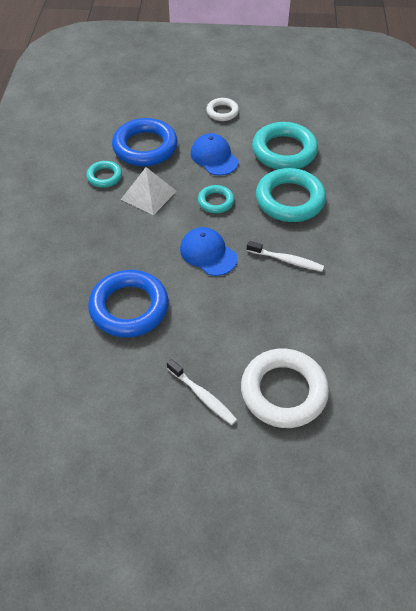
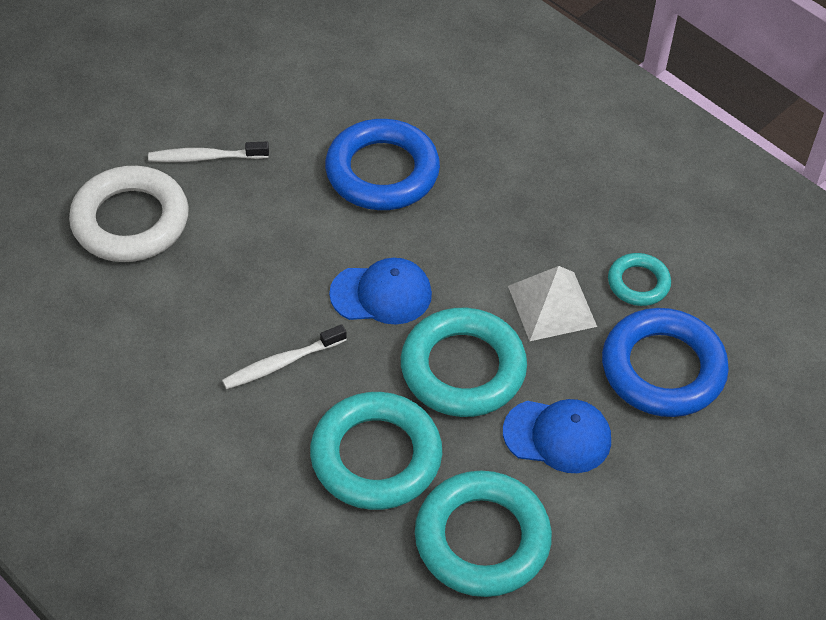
camera: 130 degrees right, 0 degrees up
(215, 201) = (463, 368): turquoise ring -> turquoise ring, size x1.91
(222, 112) = (661, 533): white ring -> none

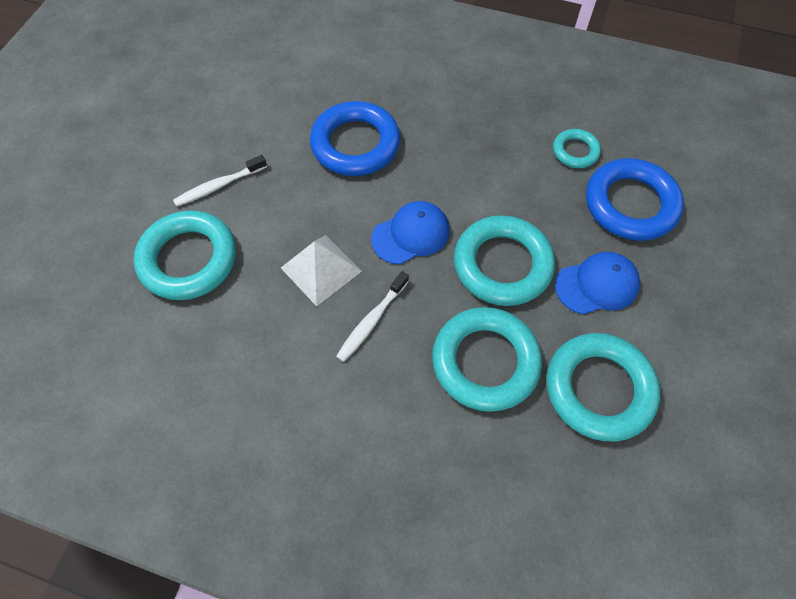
camera: 25 degrees left, 10 degrees up
(130, 221) = (188, 259): white ring -> turquoise ring
(552, 305) = (531, 191): white pyramid -> white pyramid (321, 269)

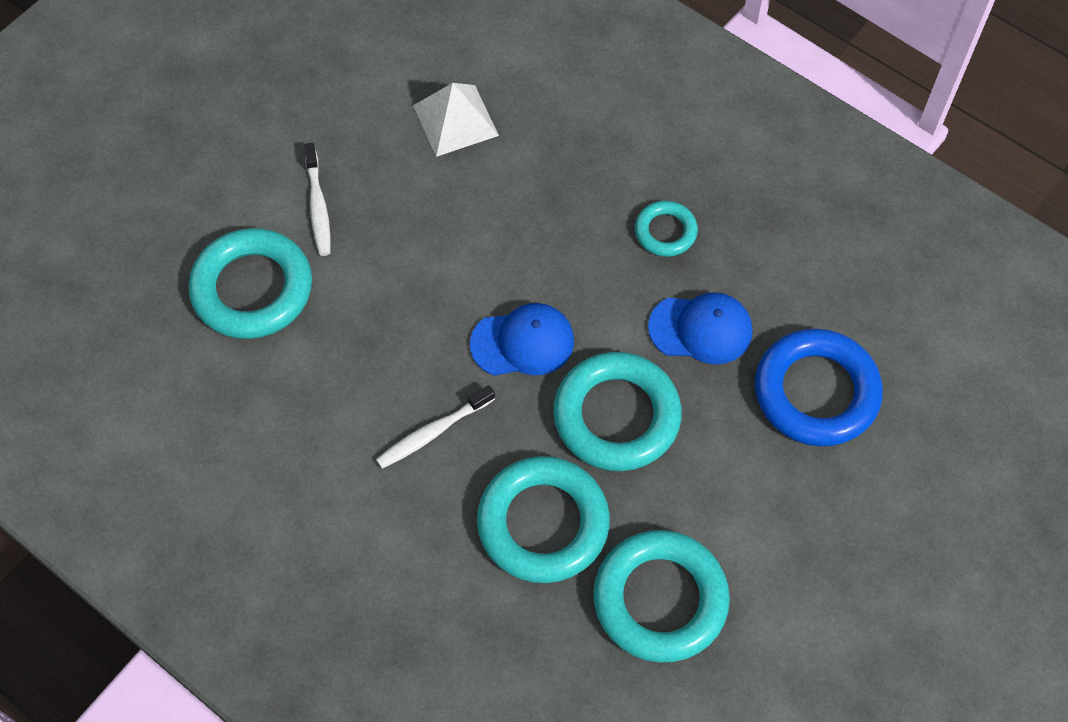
camera: 20 degrees right, 0 degrees up
(219, 186) = (318, 206): white toothbrush -> white toothbrush turned 90 degrees counterclockwise
(321, 269) = (399, 351): white pyramid -> white pyramid (455, 120)
(355, 144) = (503, 202): blue ring -> none
(575, 151) = (781, 299): turquoise ring -> turquoise ring (665, 232)
(597, 285) = (720, 479): blue cap -> blue cap (701, 329)

